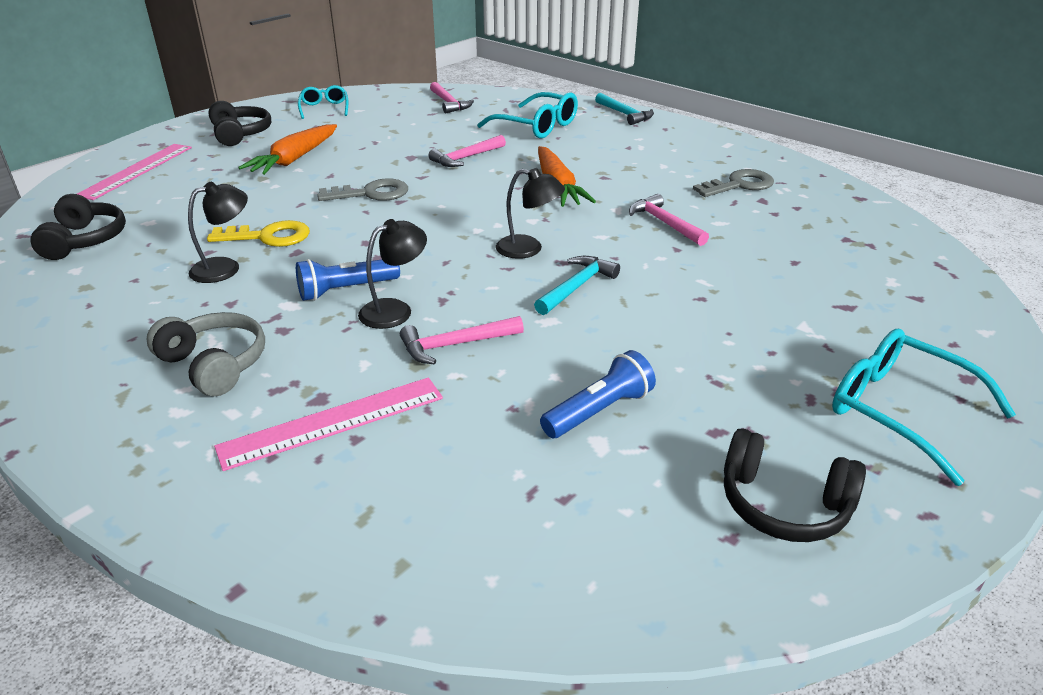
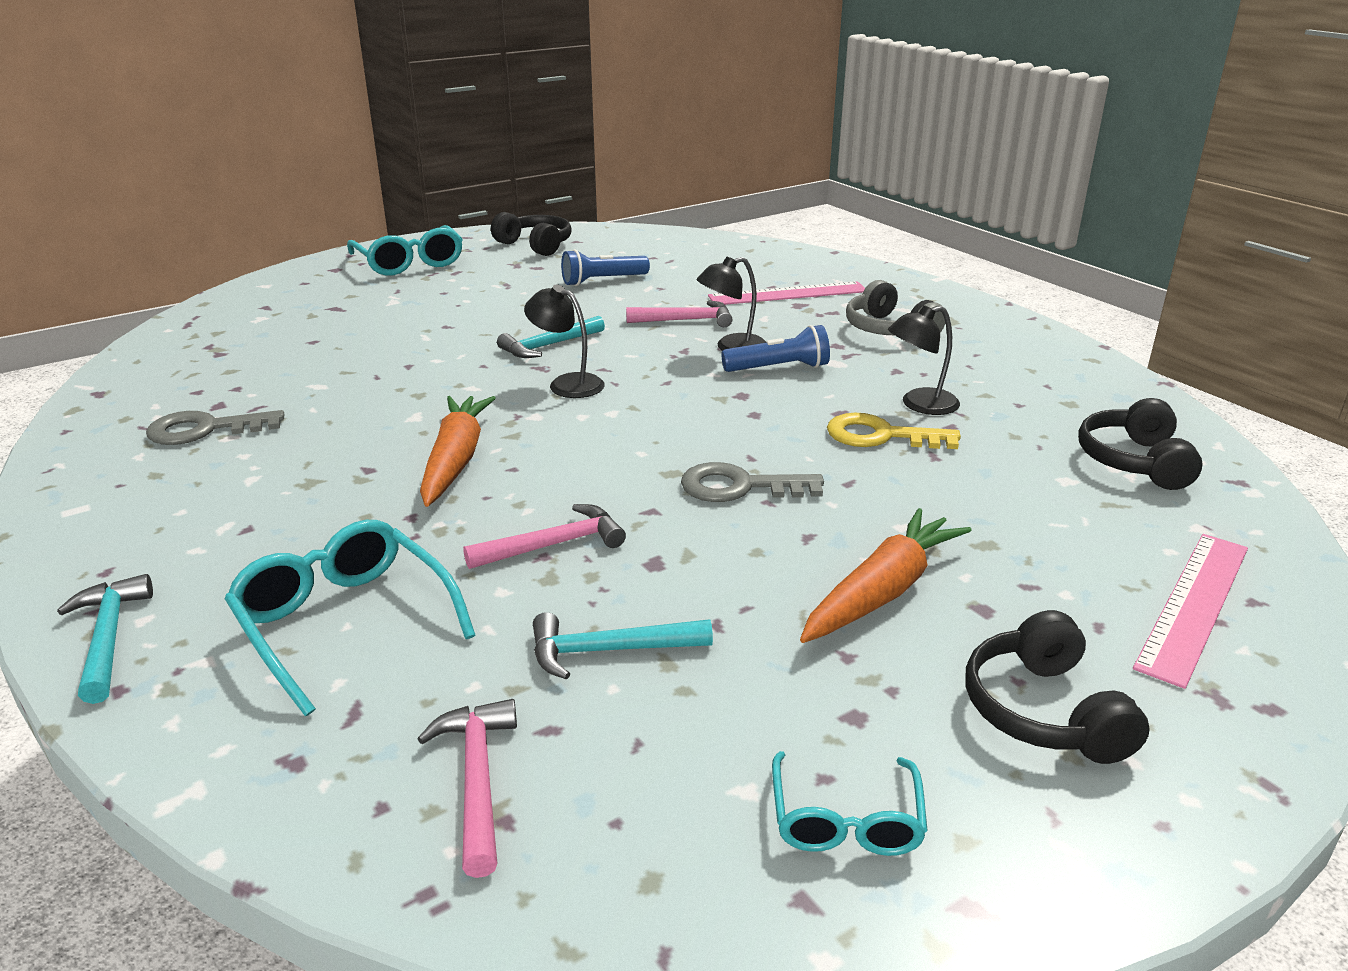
camera: 165 degrees left, 5 degrees down
(419, 131) = (610, 651): none -> turquoise hammer
(664, 223) = (381, 392): pink hammer -> none

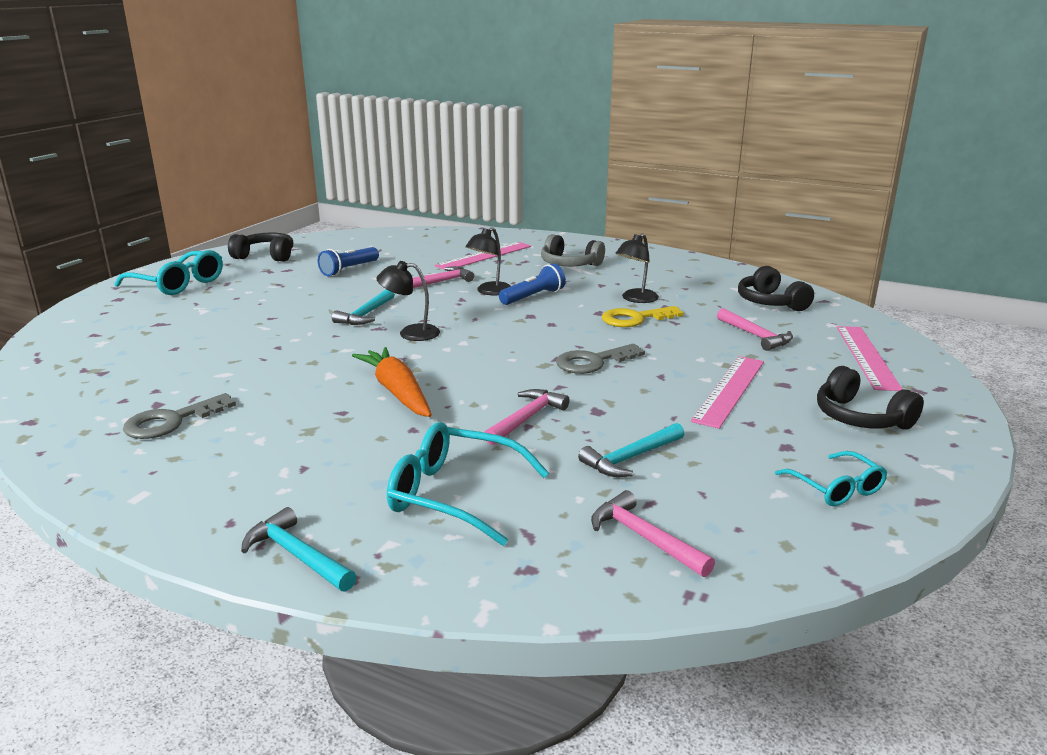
camera: 30 degrees left, 5 degrees down
(882, 591) = (729, 390): orange carrot -> pink ruler
(1037, 512) = (755, 336): none -> pink hammer

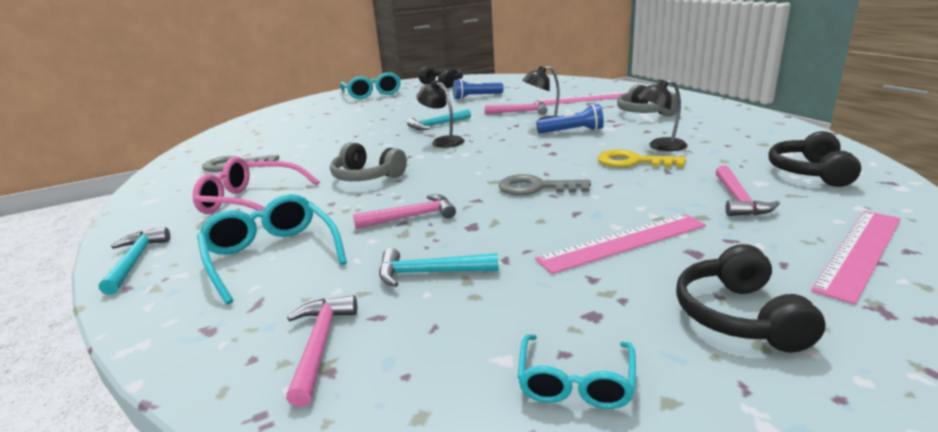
camera: 40 degrees right, 0 degrees up
(303, 455) = (250, 201): none -> pink glasses
(397, 392) = (366, 177): orange carrot -> grey headphones

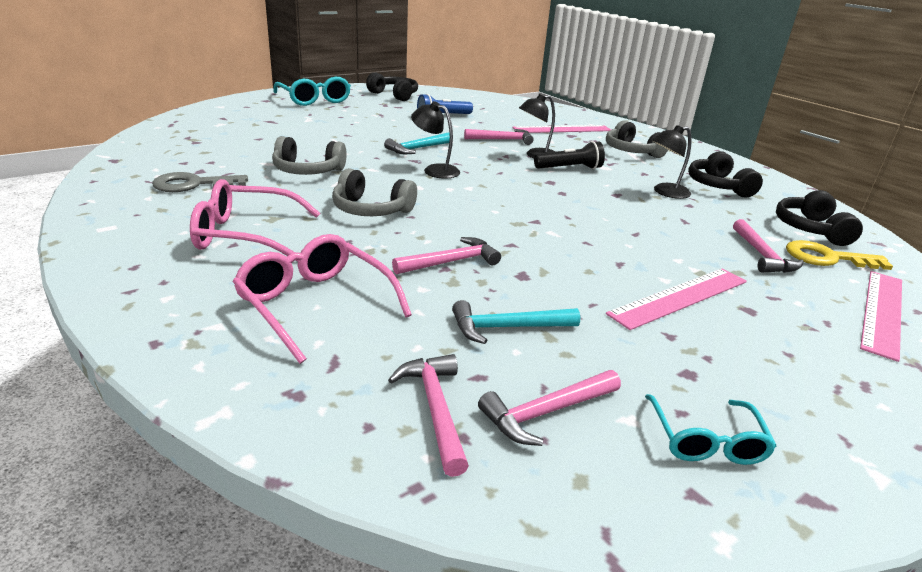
camera: 15 degrees left, 5 degrees up
(135, 261) = (142, 309): turquoise hammer -> none
(271, 255) = (315, 304): turquoise glasses -> pink glasses
(332, 149) = (308, 171): none -> grey headphones
(423, 350) = (547, 412): none -> pink hammer
(536, 188) = (566, 233): grey key -> none
(572, 131) = (569, 168): blue flashlight -> black flashlight
(633, 162) = (647, 208): yellow key -> yellow key (827, 258)
(738, 316) = (813, 373): black headphones -> black headphones (718, 186)

